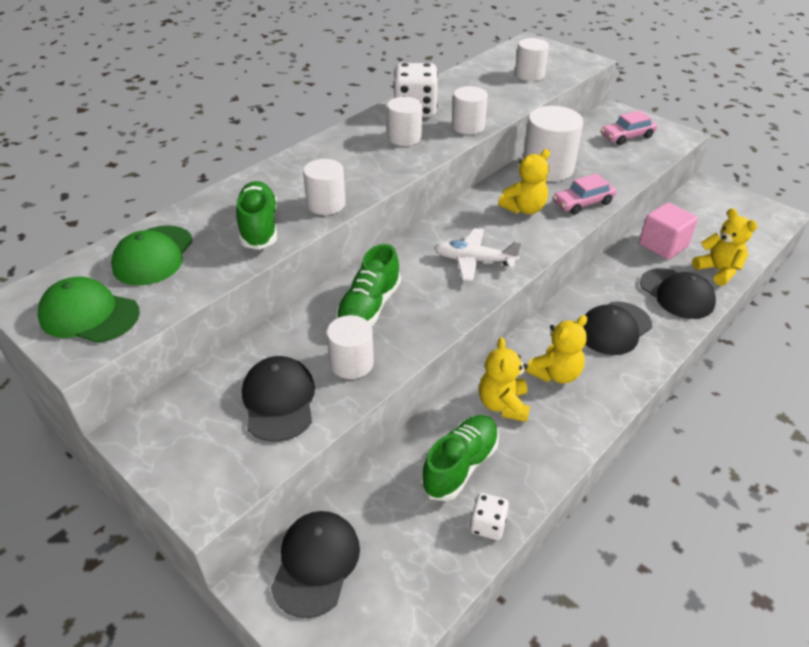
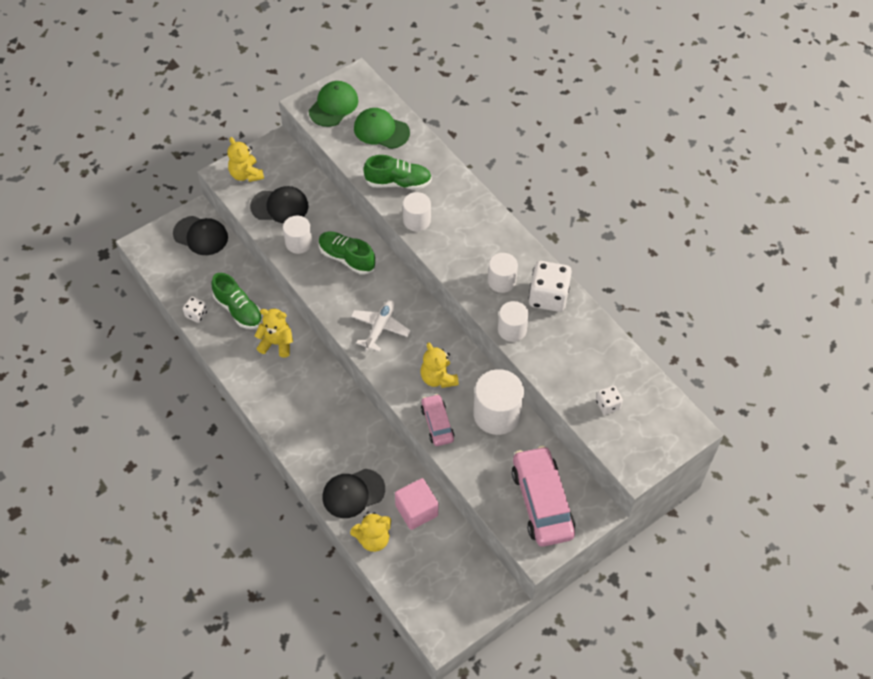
camera: 100 degrees right, 15 degrees up
(529, 75) = (607, 405): white cylinder -> white dice
(555, 374) = (294, 381): yellow teddy bear -> yellow teddy bear (246, 174)
(614, 328) = (327, 433): black cap -> none
(627, 136) = (542, 502): pink car -> pink car, size x1.80

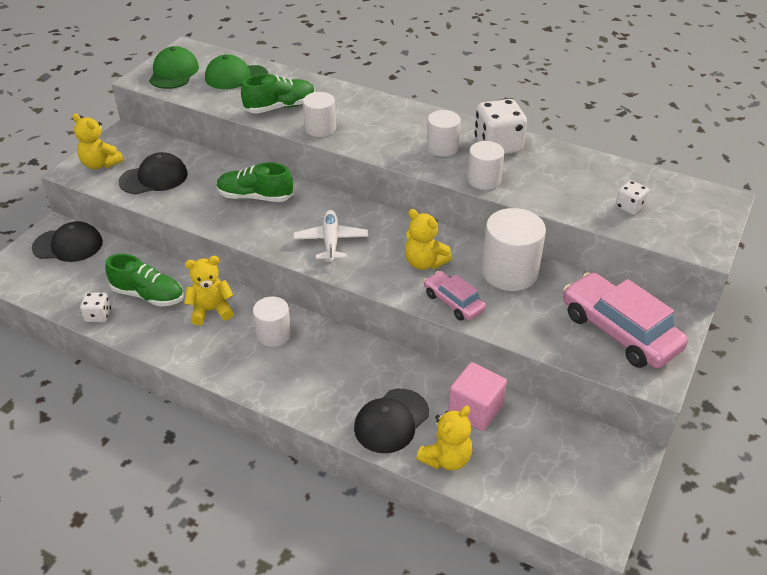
camera: 25 degrees left, 15 degrees down
(298, 243) = (193, 200): white cylinder -> white cylinder (273, 334)

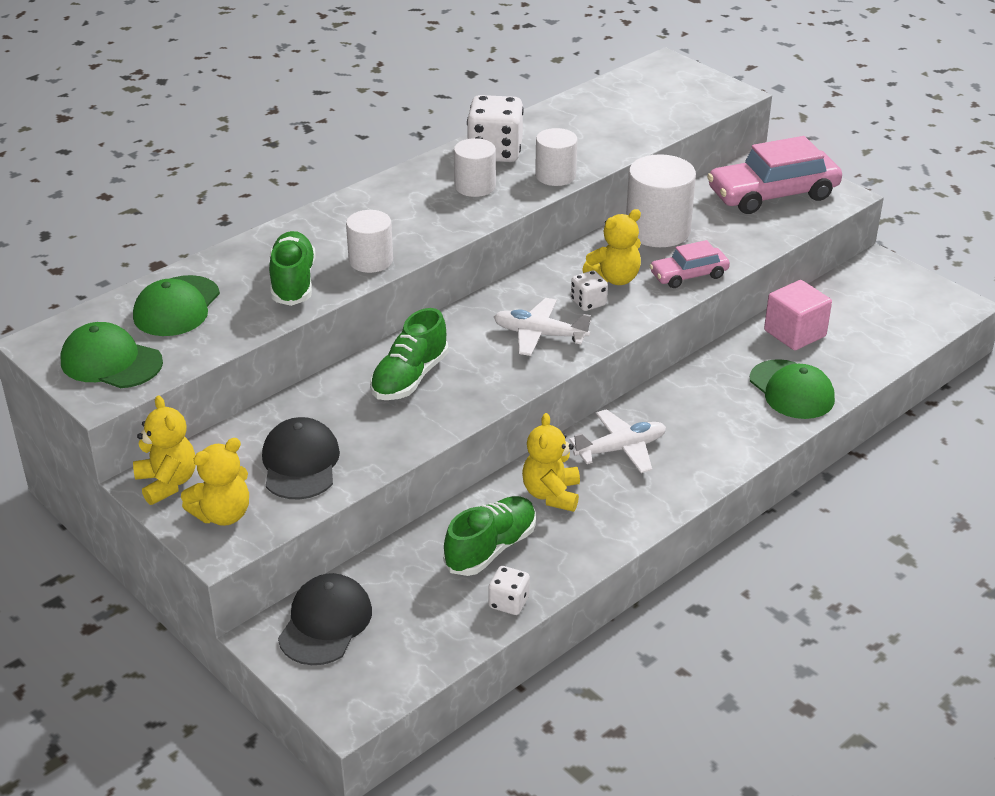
camera: 70 degrees left, 5 degrees down
(273, 334) = (621, 449): white cylinder -> white plane
(391, 421) = (791, 390): black cap -> green cap
(446, 458) = (853, 367): yellow teddy bear -> yellow teddy bear (167, 483)
(629, 207) = (651, 110): white dice -> white dice (588, 303)

